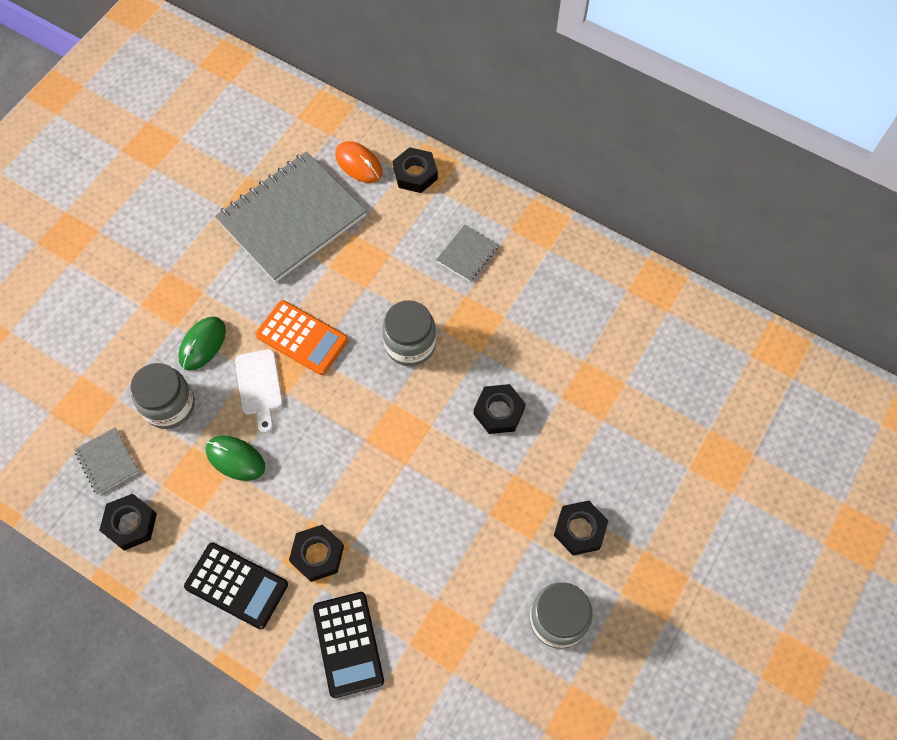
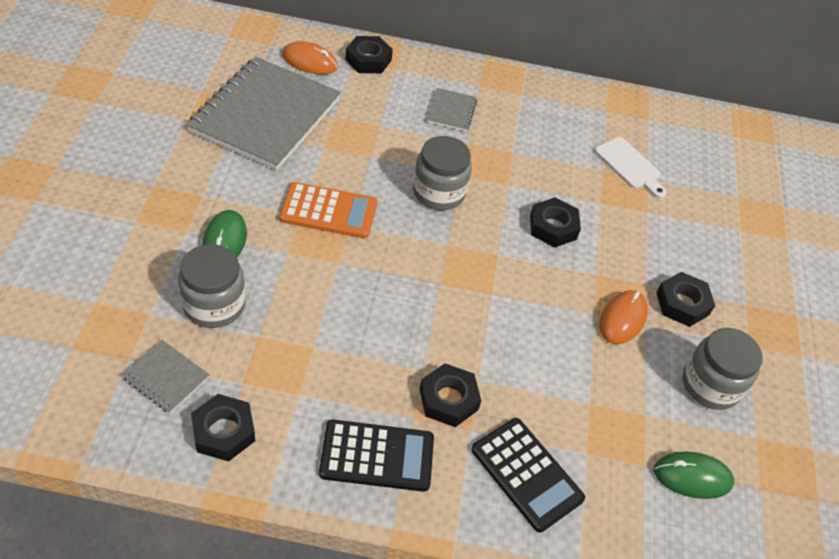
camera: 30 degrees left, 15 degrees down
(235, 459) = (313, 335): green mouse -> green mouse (692, 477)
(259, 386) = (305, 263): white cutting board -> white cutting board (630, 166)
(512, 527) = (622, 319): none -> orange mouse

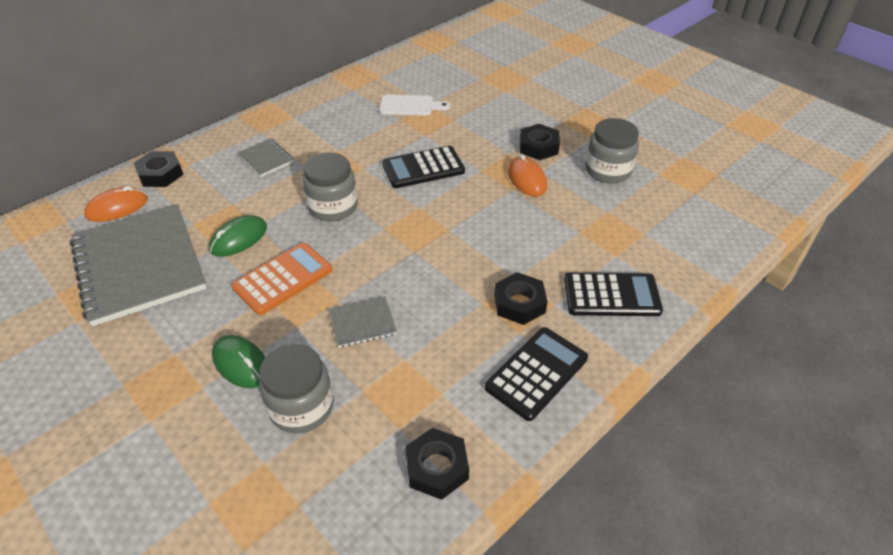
camera: 45 degrees left, 5 degrees down
(166, 377) = (345, 484): grey notebook -> grey notebook (362, 323)
(553, 227) = (423, 168): black nut -> black calculator
(692, 477) = (667, 217): green mouse -> green mouse (239, 238)

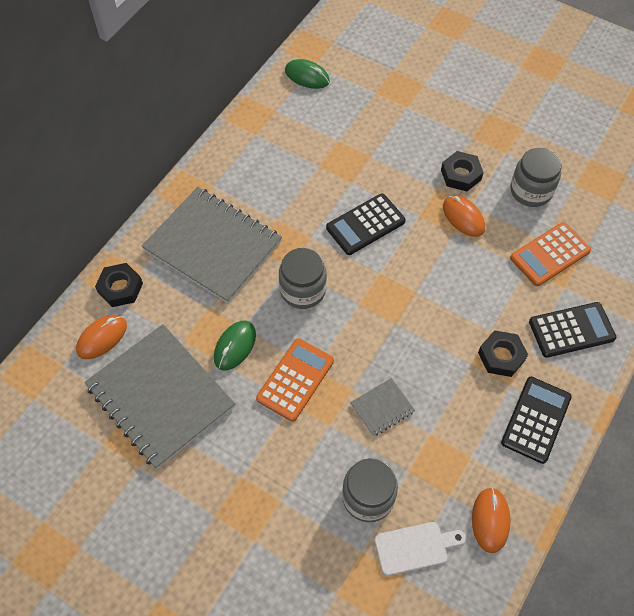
camera: 15 degrees left, 15 degrees up
(241, 364) = (301, 471): green mouse -> green mouse (307, 76)
(266, 159) = (213, 246): grey notebook -> grey notebook, size x2.37
(410, 106) = (321, 146): white cutting board -> white cutting board (415, 547)
(437, 467) = (490, 520): black nut -> orange mouse
(610, 225) = (550, 254): none -> orange calculator

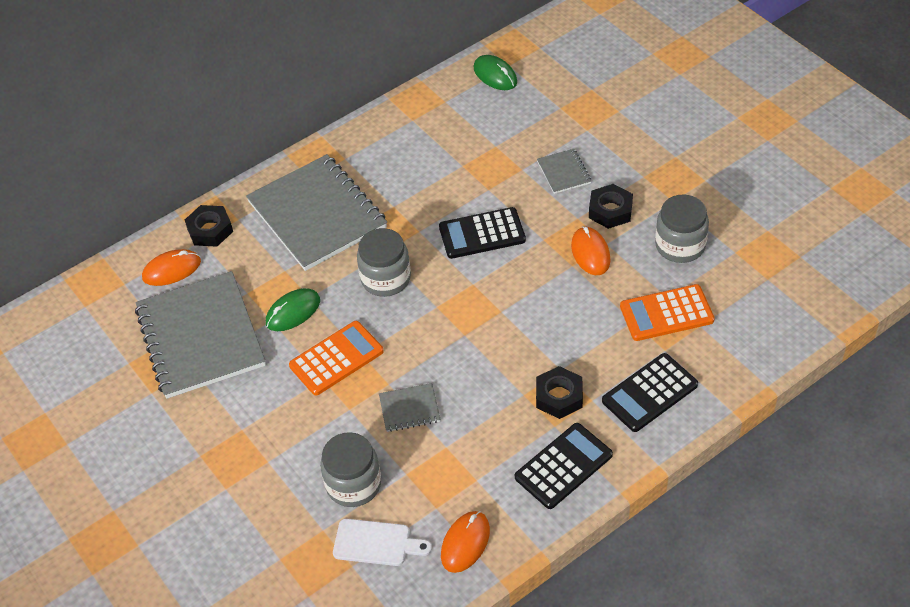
camera: 25 degrees right, 10 degrees down
(406, 150) = (564, 172): none -> grey notebook
(571, 330) = (649, 393): black calculator -> black calculator turned 135 degrees clockwise

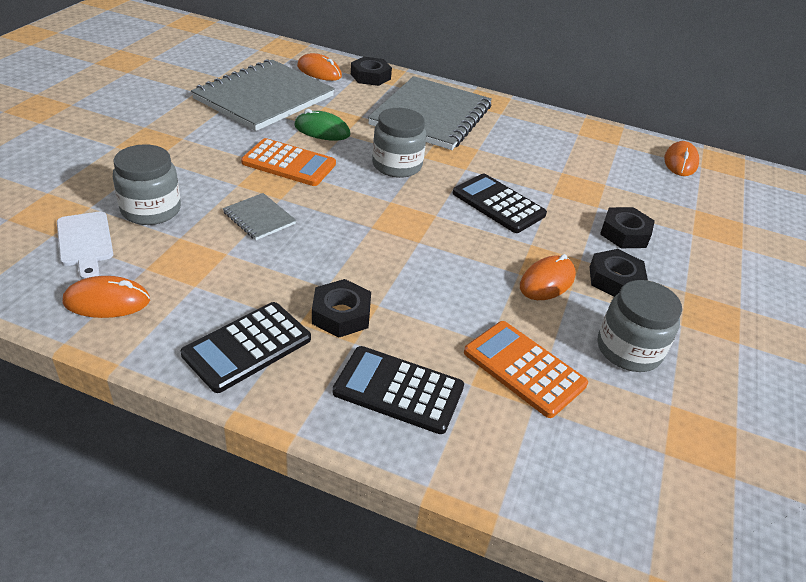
camera: 50 degrees right, 10 degrees down
(495, 75) = (680, 162): green mouse -> orange mouse
(563, 466) = (247, 347): black calculator -> black calculator turned 120 degrees clockwise
(564, 172) = (625, 233): grey notebook -> black nut

